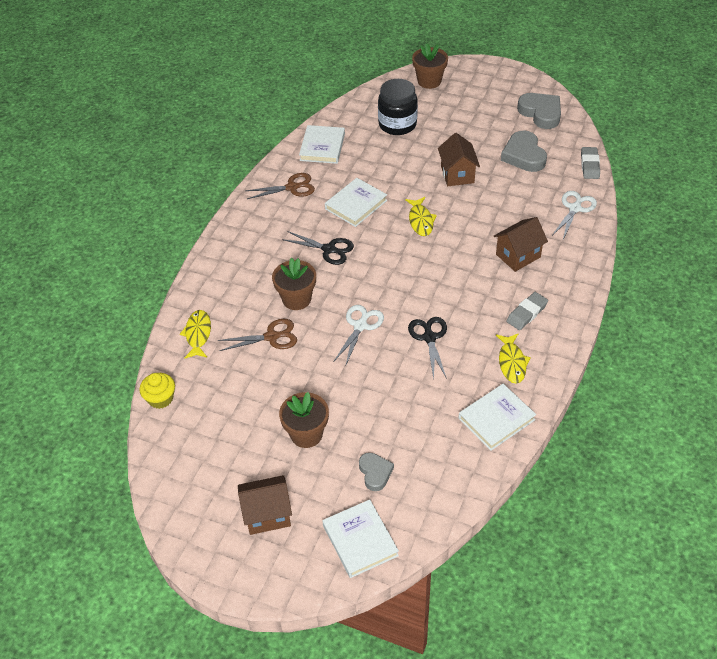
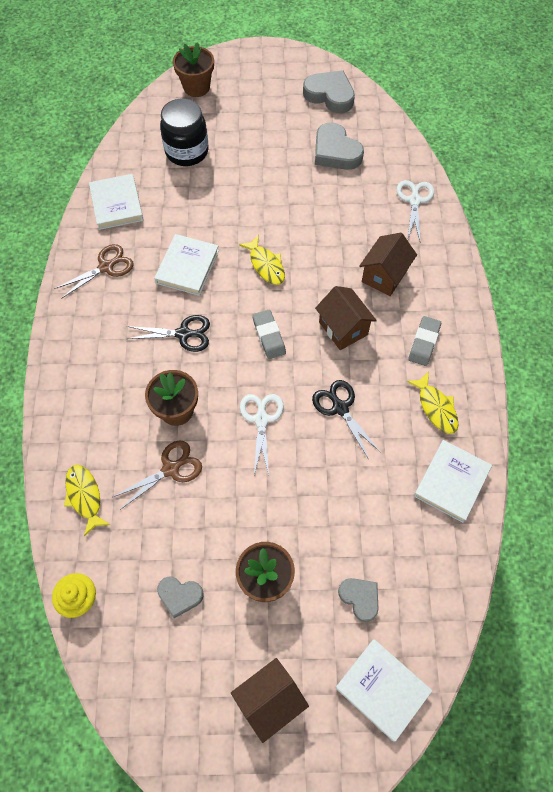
camera: 25 degrees left, 15 degrees up
(235, 422) = (180, 596): none -> grey heart
(457, 174) = (278, 195): brown house -> brown house (343, 328)
(590, 165) = (406, 144): grey eraser -> grey eraser (269, 336)

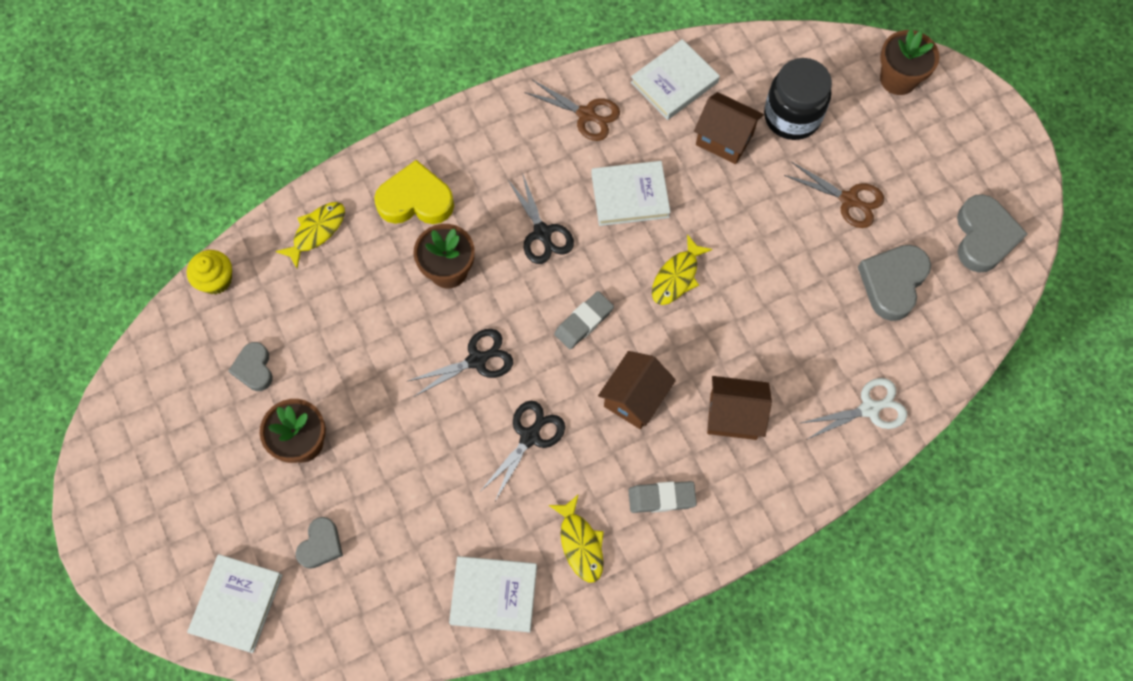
camera: 65 degrees right, 5 degrees up
(103, 410) = (415, 200): none -> yellow heart
(171, 469) = (380, 297): brown scissors -> brown scissors (849, 200)
(261, 419) = (477, 360): white scissors -> black scissors
(269, 700) = (187, 498): brown house -> brown house (724, 139)
(436, 407) = (580, 543): yellow fish -> yellow fish turned 60 degrees counterclockwise

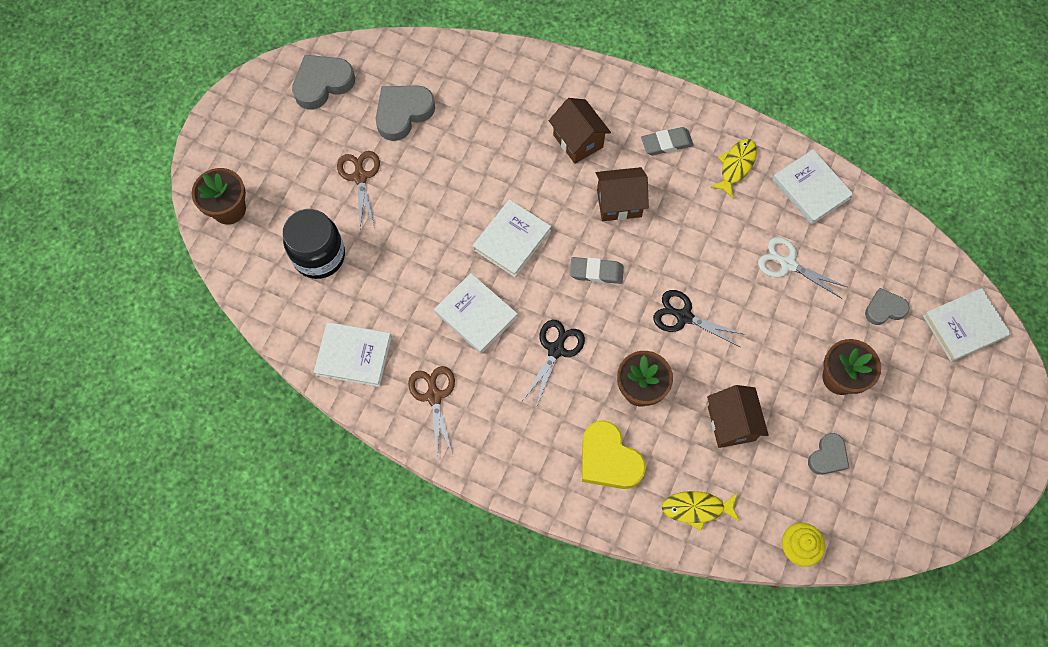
camera: 130 degrees left, 0 degrees up
(530, 436) = (701, 244): black scissors -> none
(661, 498) = (666, 143): grey eraser -> grey eraser turned 60 degrees counterclockwise
(677, 277) = (512, 240): yellow fish -> white book
(724, 139) = (376, 286): brown house -> brown house (731, 423)
(870, 408) = (504, 73): white scissors -> white scissors (787, 264)
(892, 283) = (403, 113): grey heart -> grey heart turned 150 degrees clockwise

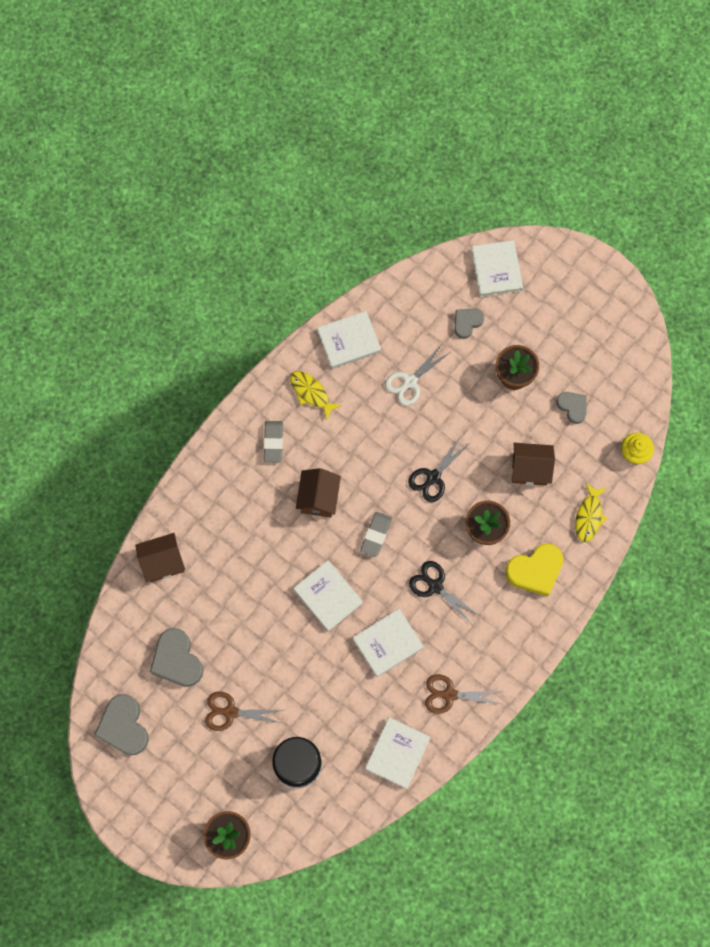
camera: 75 degrees left, 5 degrees up
(578, 141) = (249, 515): brown house -> brown house (163, 562)
(884, 309) = (467, 323): grey heart -> grey heart turned 45 degrees clockwise

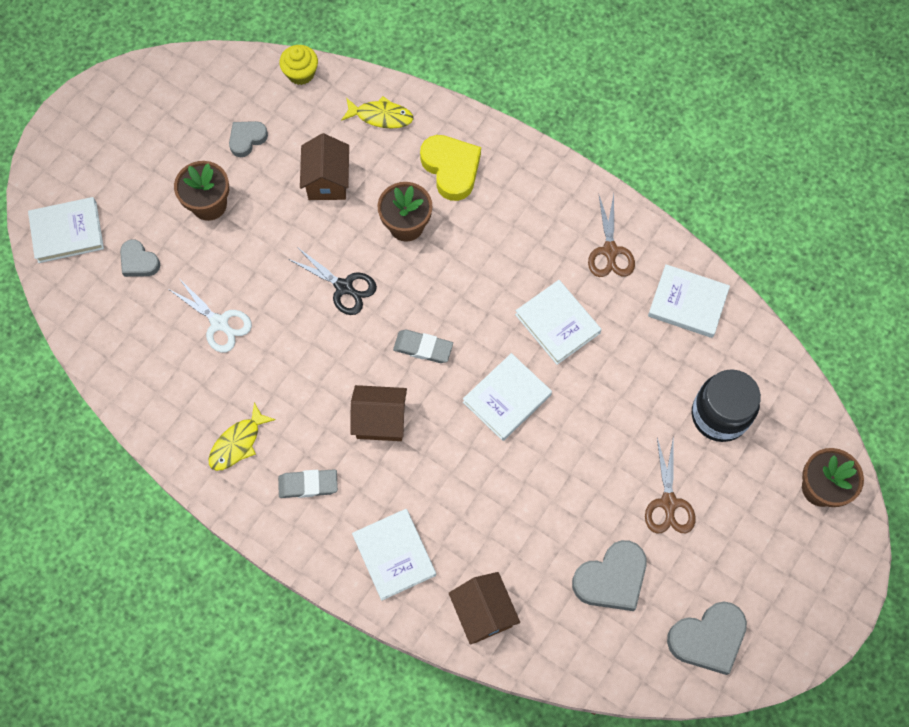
camera: 95 degrees left, 5 degrees down
(349, 341) = (164, 402): white book -> white book (394, 555)
(435, 586) = (481, 276): black scissors -> none

